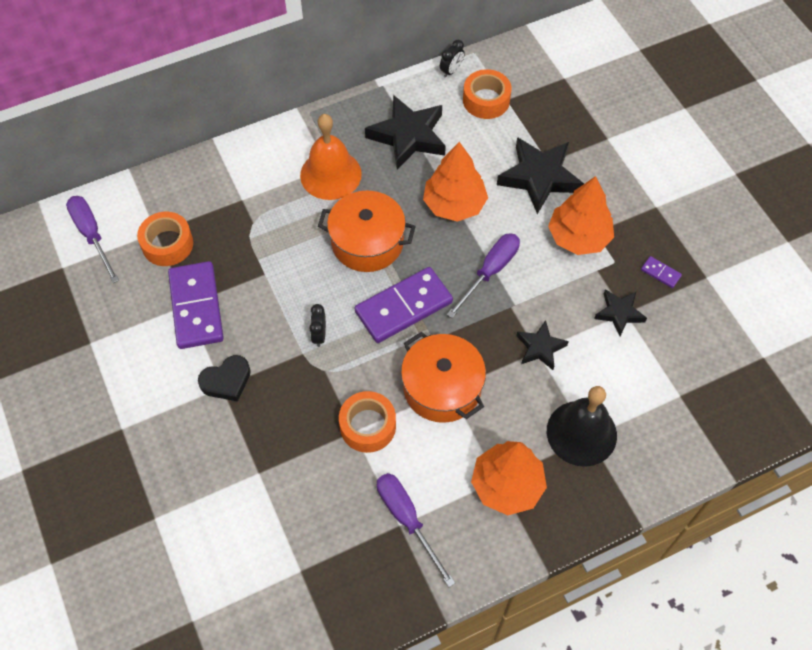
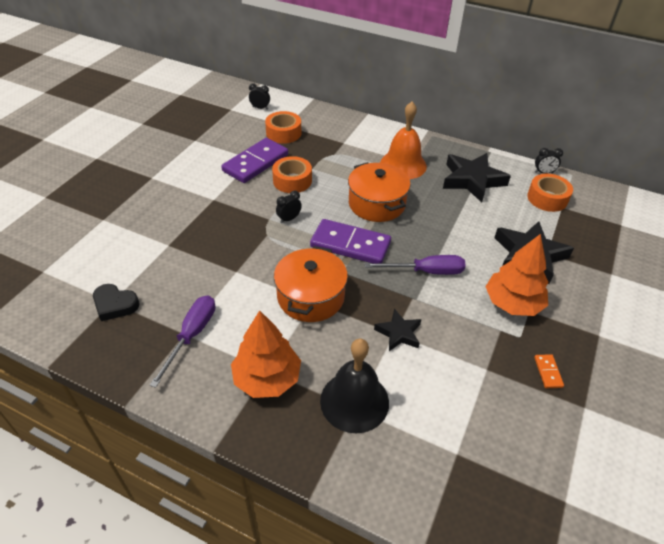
camera: 50 degrees right, 15 degrees down
(92, 235) = (260, 108): purple screwdriver -> black clock
(226, 381) = (219, 199): black heart -> black heart (115, 305)
(368, 426) = (246, 276): orange tape -> orange tape (292, 181)
(454, 204) = (453, 226): orange tree -> none
(619, 313) = (481, 365): black star -> none
(660, 273) = (548, 372): purple domino -> orange domino

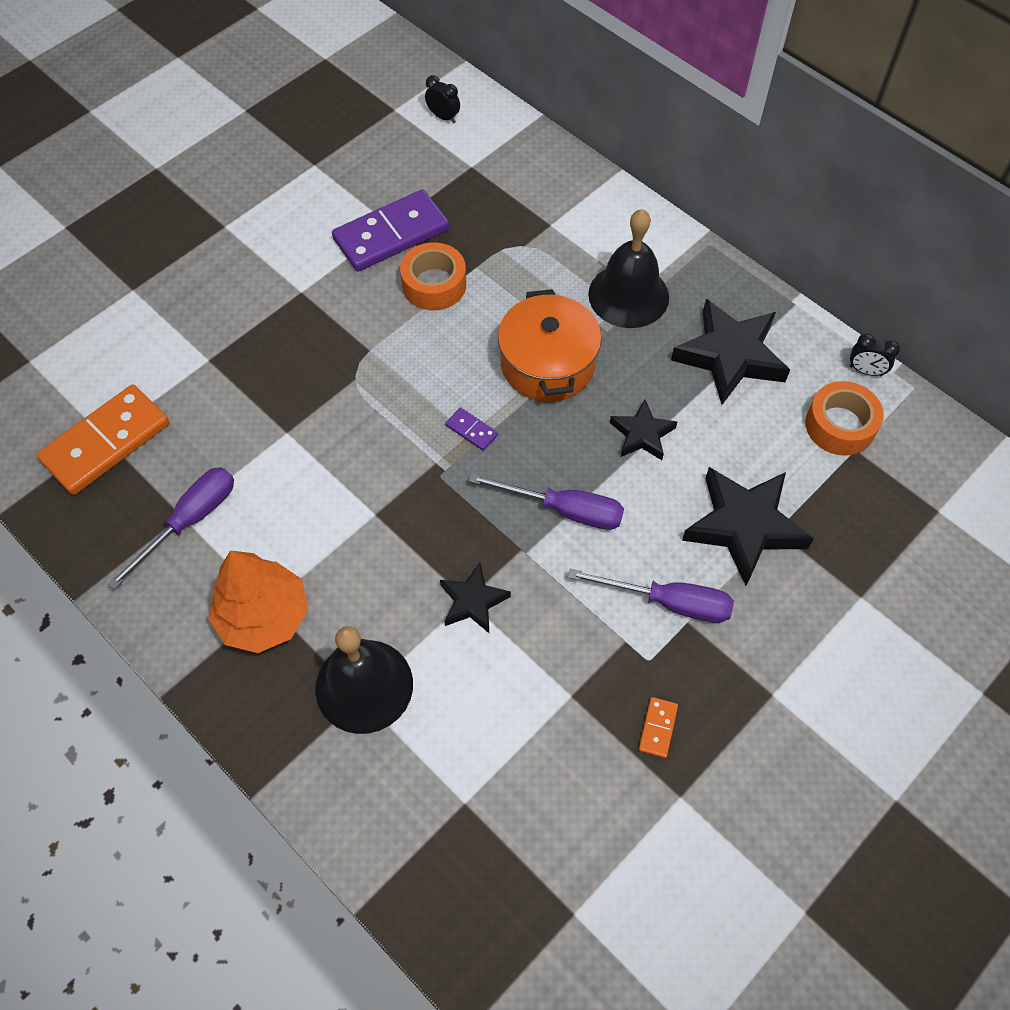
camera: 20 degrees right, 15 degrees up
(115, 305) = (106, 442): black heart -> orange domino
(283, 133) = (460, 181): orange tape -> none
(289, 219) = (399, 358): black clock -> none
(310, 297) = (374, 505): orange pot -> none
(350, 245) = (471, 430): purple domino -> purple domino, size x0.42
(403, 165) = (628, 295): orange bell -> black bell
(448, 225) = (642, 434): none -> black star
(512, 303) = (668, 602): orange tree -> purple screwdriver

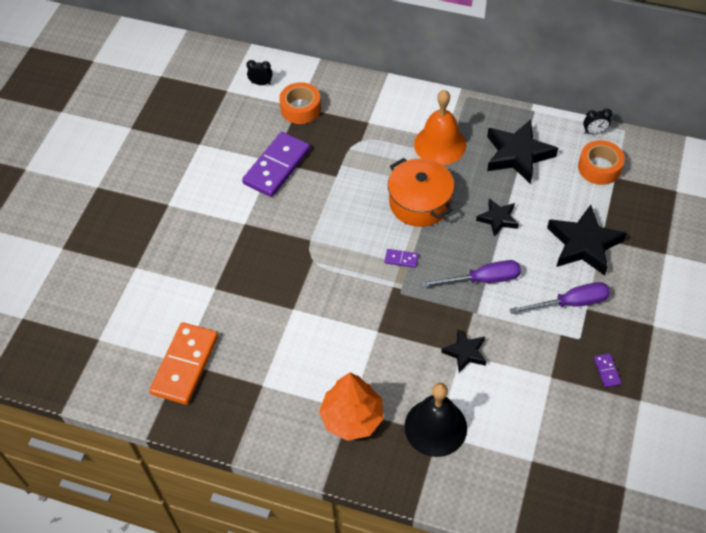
camera: 25 degrees left, 5 degrees down
(190, 521) = (270, 386): purple screwdriver -> none
(434, 284) = (323, 185): orange tape -> orange tape (300, 108)
(628, 295) = (440, 144): black bell -> orange bell
(658, 728) = (607, 371): orange domino -> purple domino

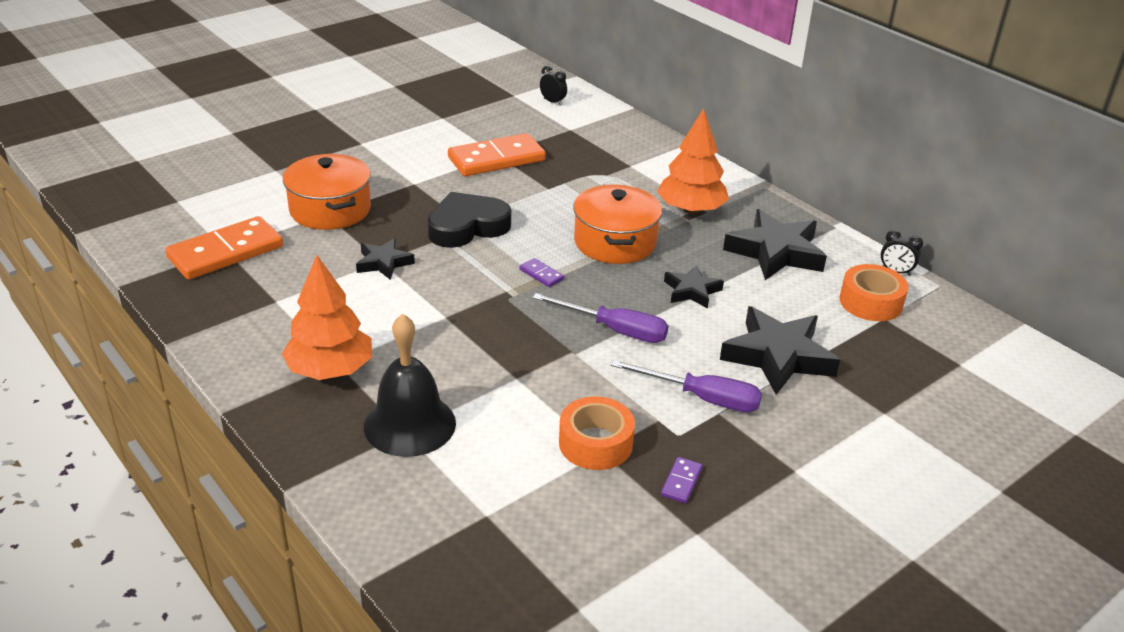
camera: 30 degrees right, 20 degrees down
(213, 283) = (330, 209): none -> orange pot
(277, 166) = (496, 159): purple domino -> orange domino
(300, 108) = (571, 131): orange tape -> orange tape (595, 443)
(318, 244) = (467, 227): none -> black heart
(440, 144) = (691, 210): orange bell -> orange tree
(465, 352) = (521, 379): black star -> black star (383, 263)

